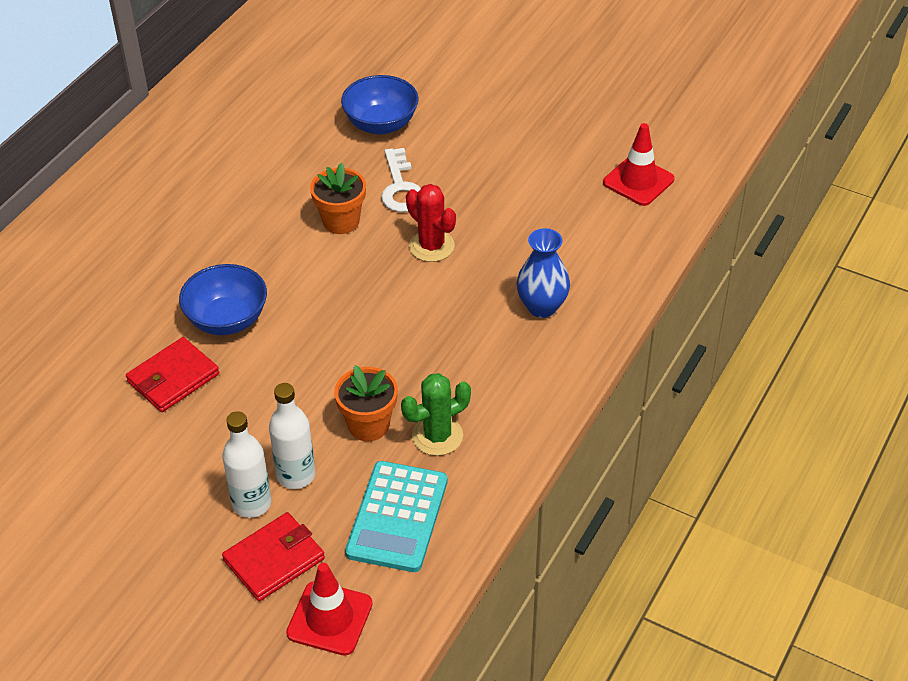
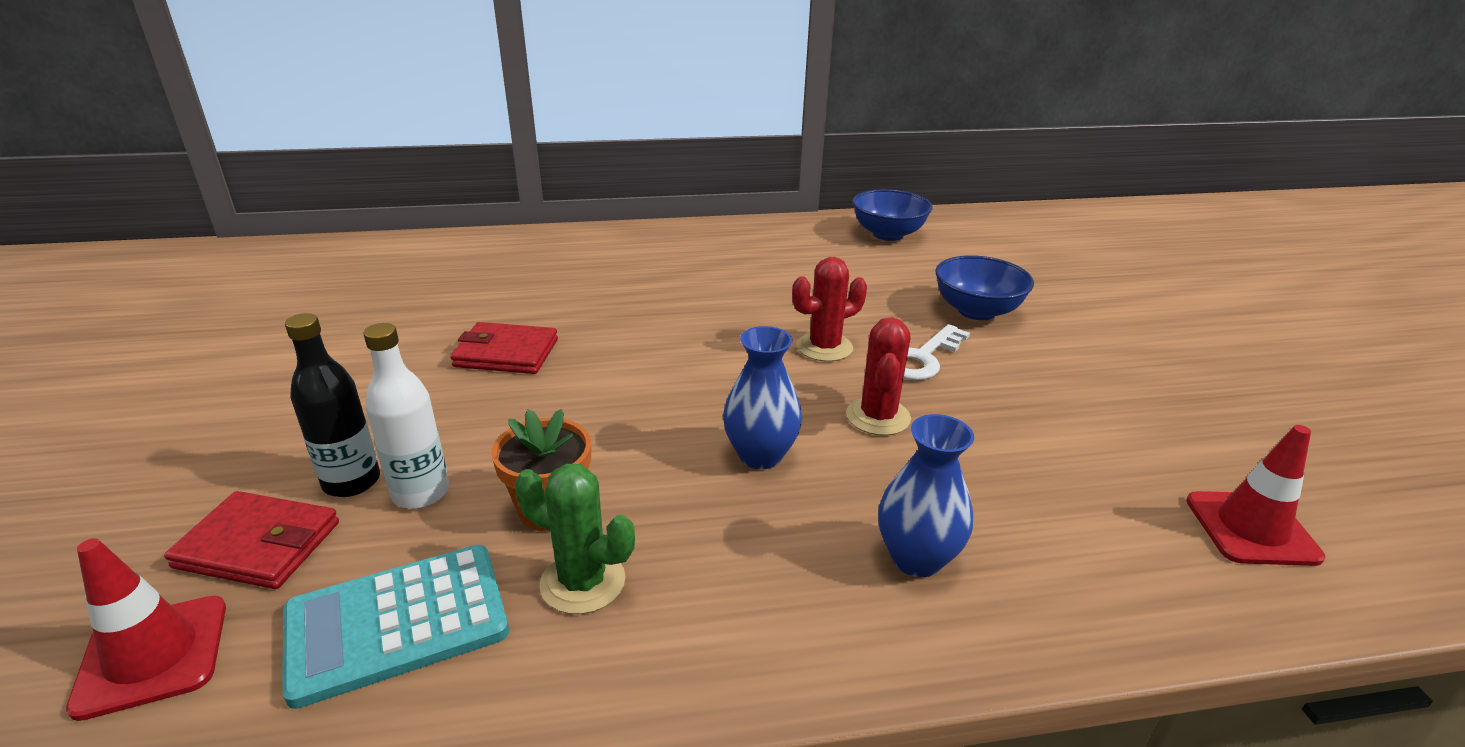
camera: 50 degrees right, 15 degrees down
(227, 320) = (614, 347): blue bowl -> blue bowl (888, 234)
(252, 503) = (352, 482): white bottle -> black bottle
(341, 221) = (824, 347): orange flower pot -> red cactus
(412, 316) = (760, 455): none -> blue vase

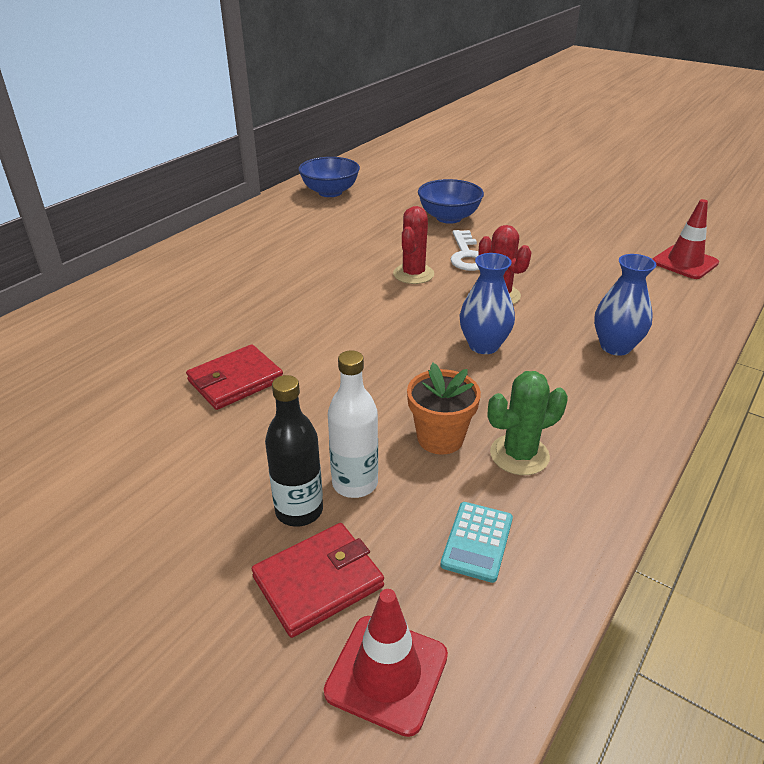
camera: 45 degrees left, 5 degrees up
(397, 623) = (477, 541): turquoise calculator -> turquoise calculator, size x0.57

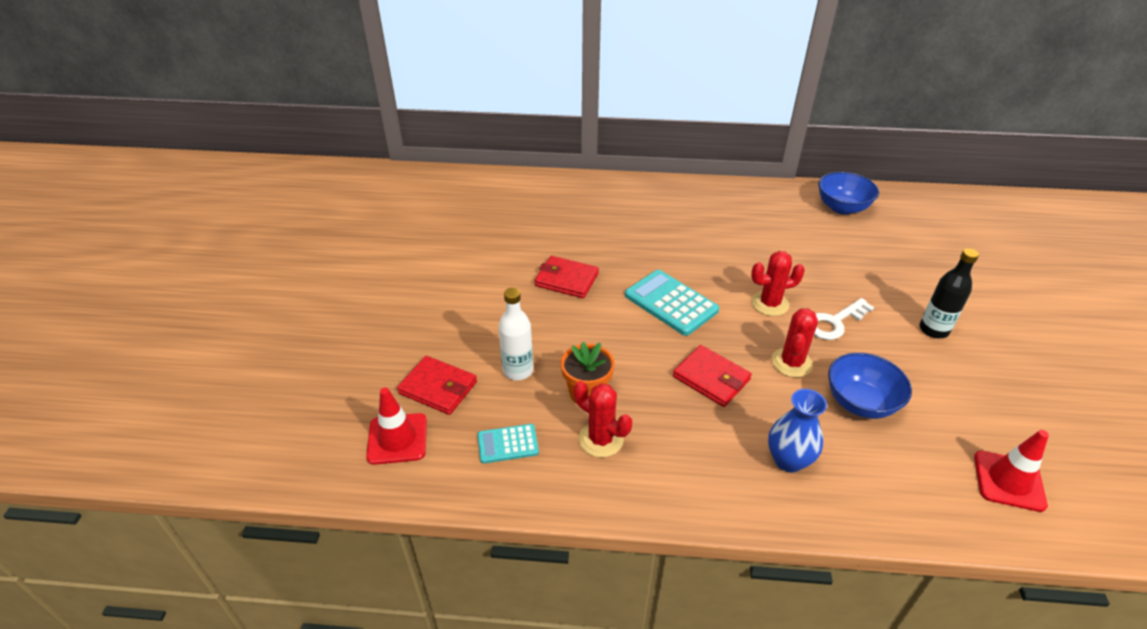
camera: 60 degrees right, 5 degrees up
(299, 510) = (481, 357): black bottle -> black bottle (933, 330)
(355, 325) = (671, 303): none -> turquoise calculator
(449, 218) = (886, 288): blue bowl -> blue bowl (860, 403)
(483, 345) = (711, 378): blue vase -> red wallet
(519, 455) = (601, 439): green cactus -> red cactus

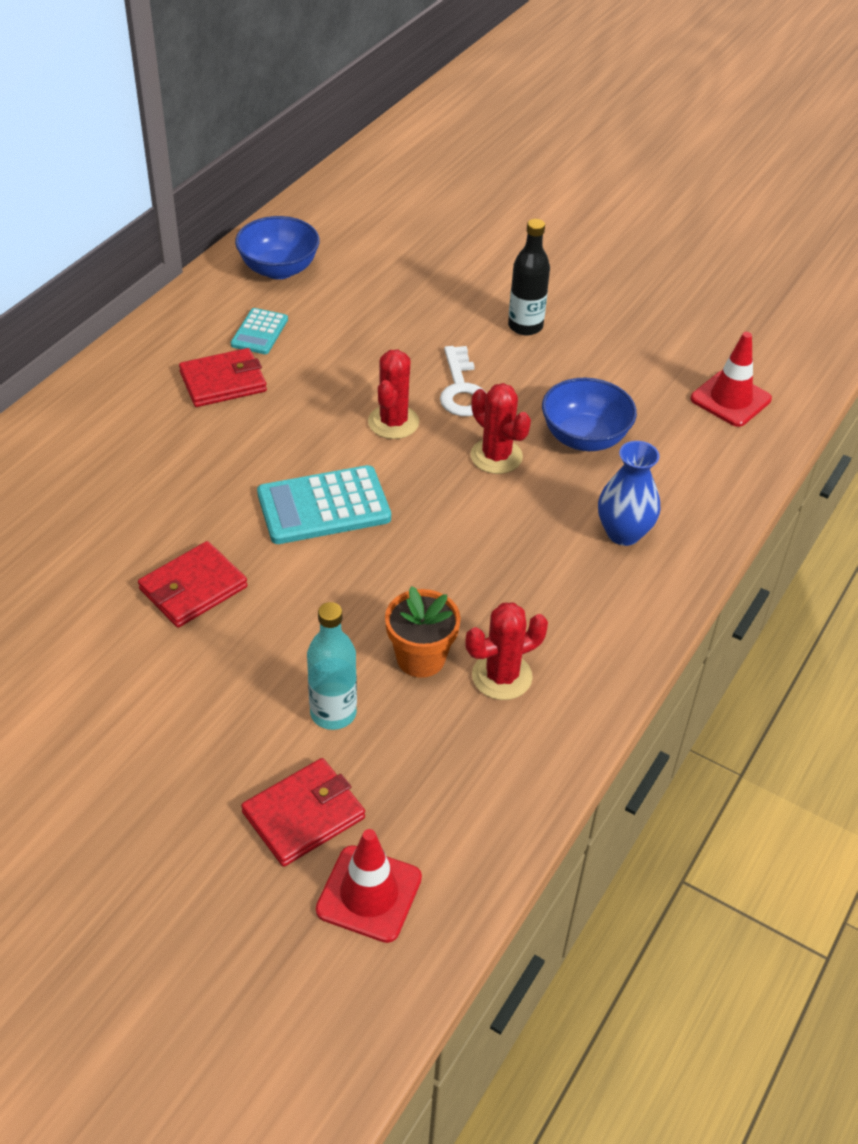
camera: 65 degrees left, 5 degrees up
(508, 444) = (453, 772): turquoise calculator -> turquoise calculator (259, 332)
(518, 370) = (333, 713): white bottle -> turquoise bottle
(711, 378) = (474, 534): red wallet -> red wallet (223, 382)

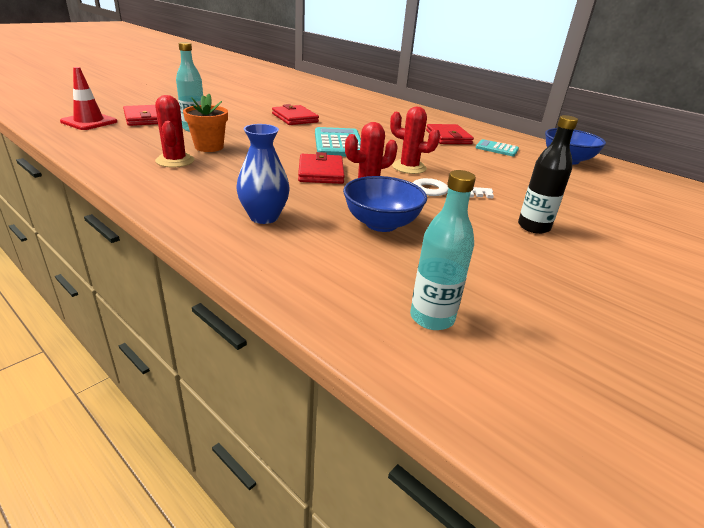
camera: 100 degrees right, 15 degrees down
(460, 507) = (321, 172): none -> red wallet
(730, 399) = (432, 318): red traffic cone -> turquoise bottle

